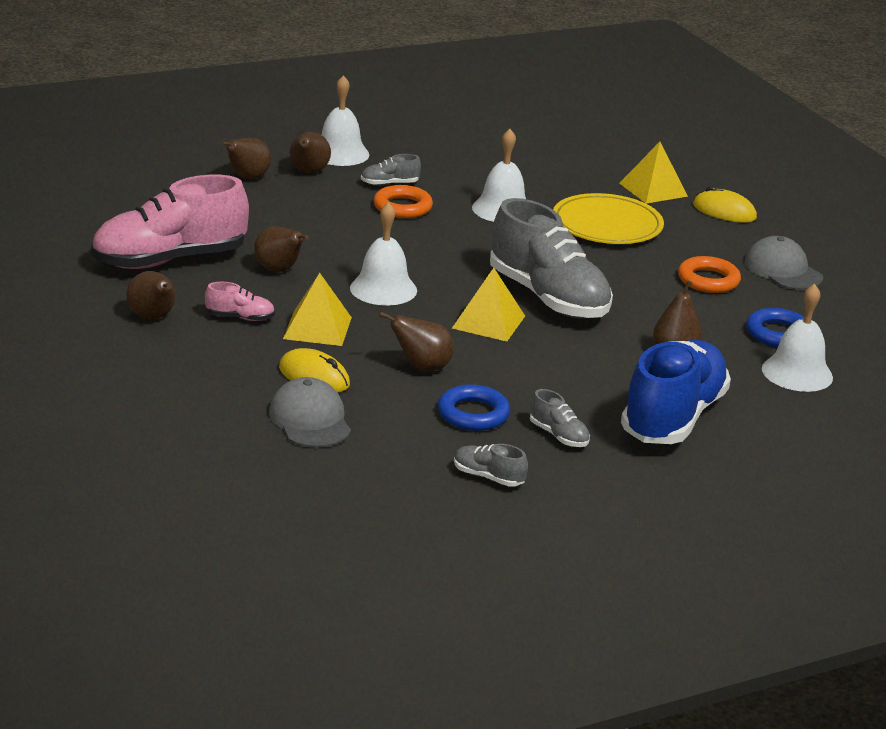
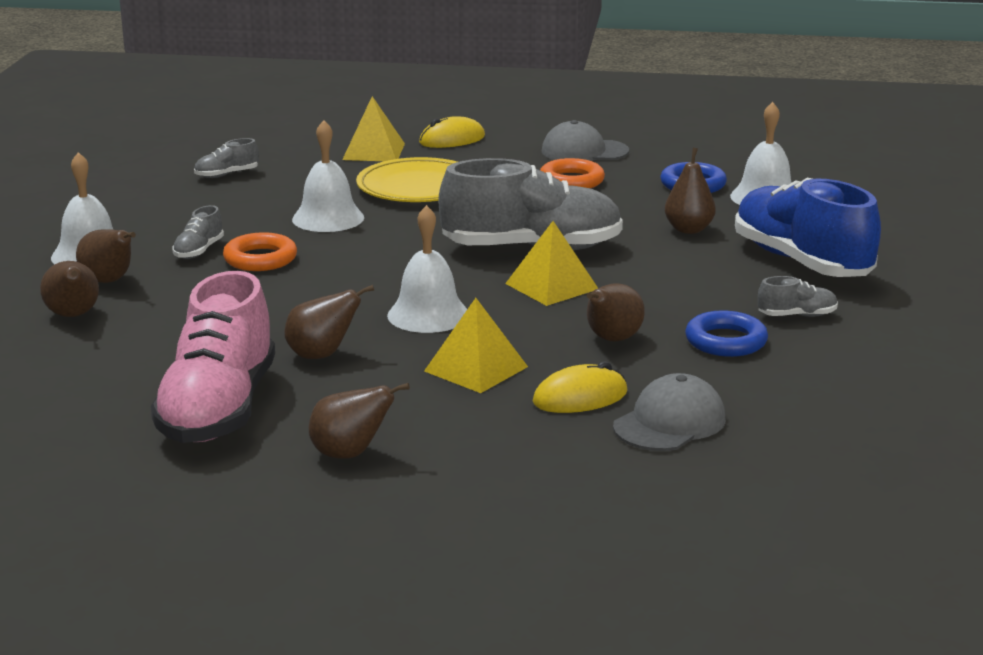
camera: 55 degrees left, 5 degrees down
(240, 317) = (407, 403): pink shoe -> none
(310, 420) = (670, 423): grey cap -> grey cap turned 120 degrees clockwise
(488, 477) = (849, 366): grey shoe -> grey shoe (226, 175)

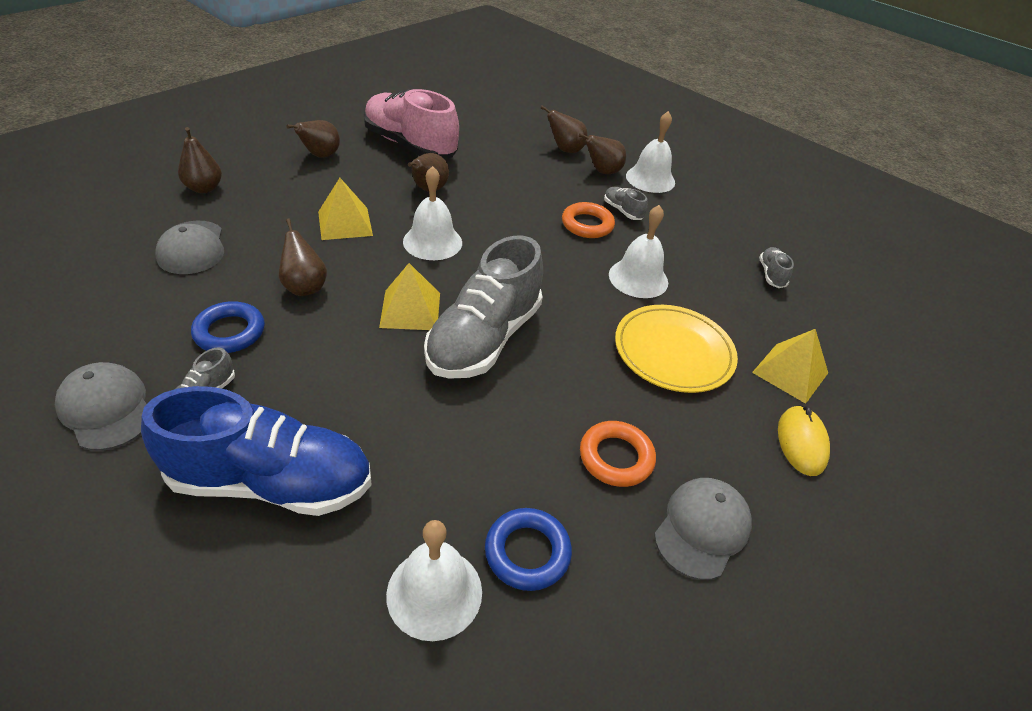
camera: 120 degrees right, 20 degrees up
(580, 397) = (263, 236): yellow mouse -> none
(689, 229) = (422, 457): brown pear -> brown pear (204, 188)
(880, 342) = (106, 409): none -> grey cap

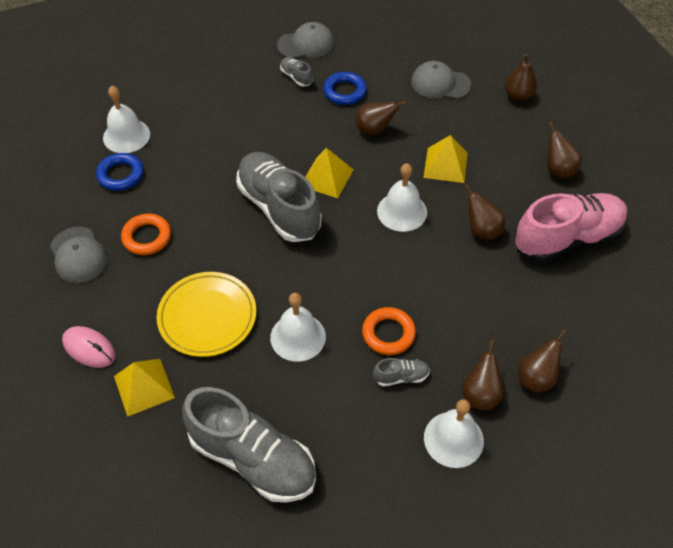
camera: 120 degrees right, 10 degrees up
(272, 482) = (223, 94): blue shoe -> none
(771, 274) = (253, 458): grey shoe -> grey shoe, size x2.41
(801, 442) = (89, 348): yellow mouse -> pink mouse

